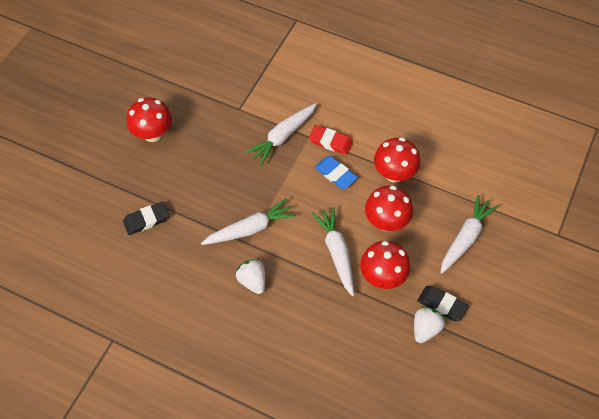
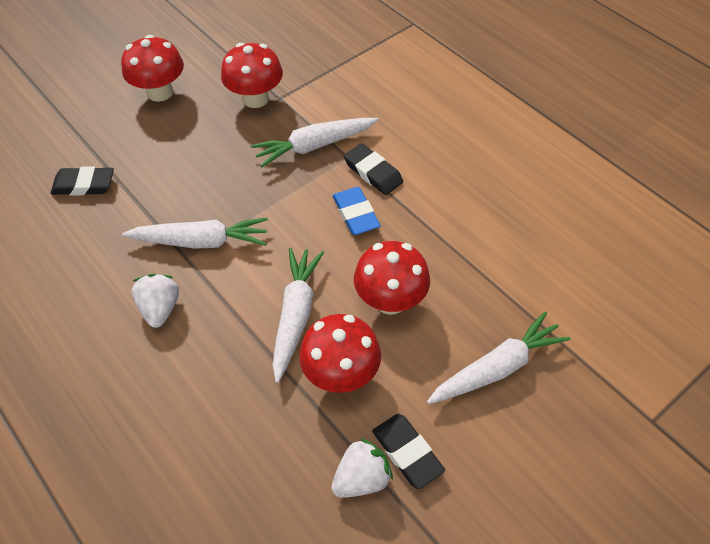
camera: 25 degrees right, 5 degrees down
(330, 142) = (373, 172): red eraser -> black eraser
(394, 174) = (438, 241): red mushroom -> red mushroom (255, 99)

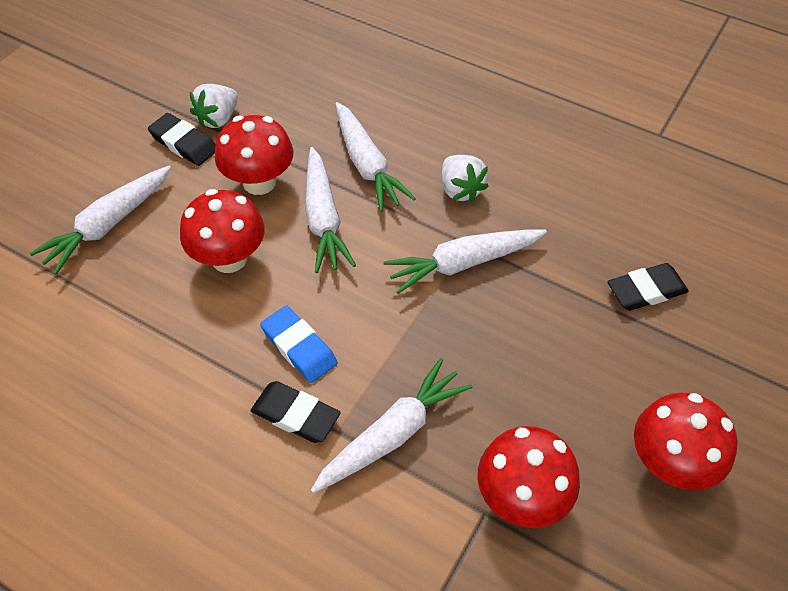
camera: 160 degrees right, 0 degrees up
(229, 363) = (367, 165): none -> white carrot

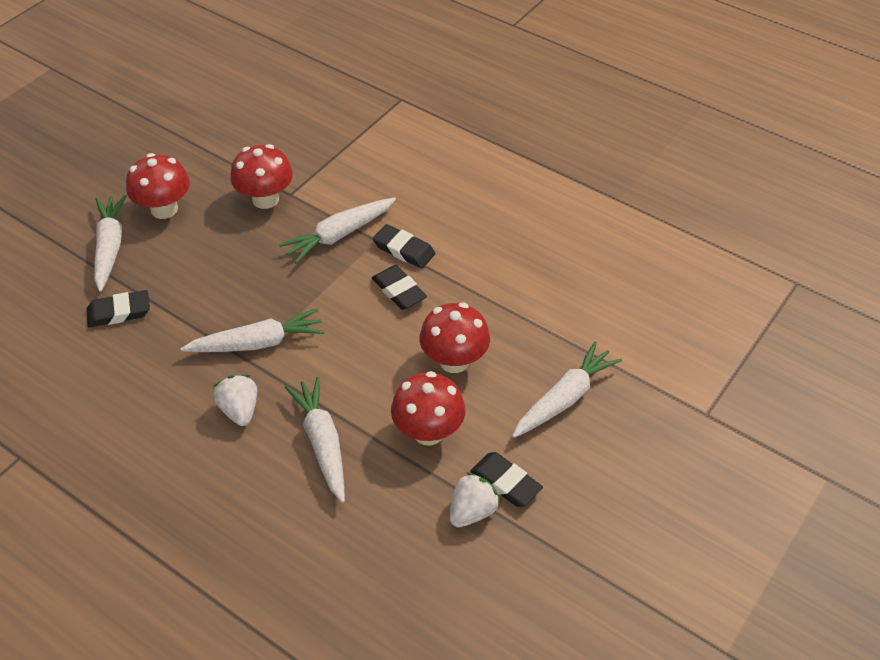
camera: 175 degrees left, 5 degrees down
(299, 347) = (399, 290): blue eraser -> black eraser
(323, 219) = (370, 391): white carrot -> white carrot (110, 247)

